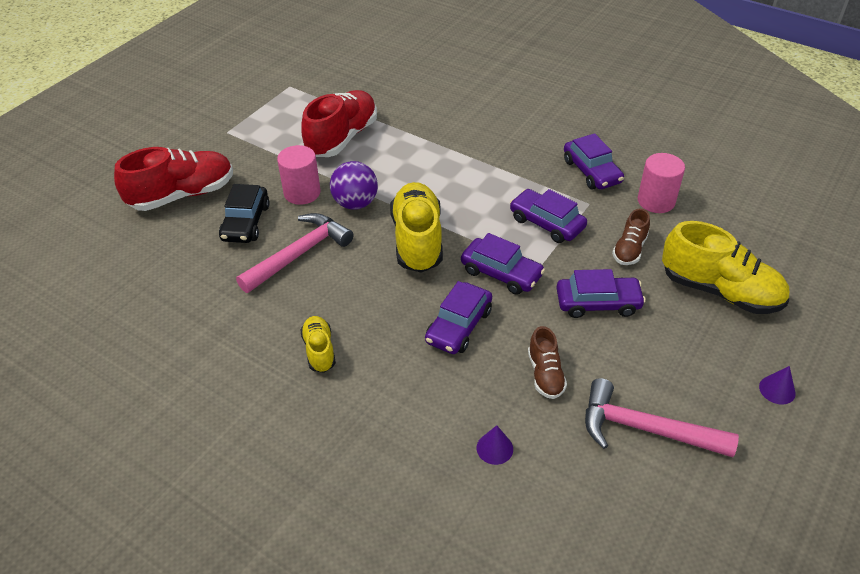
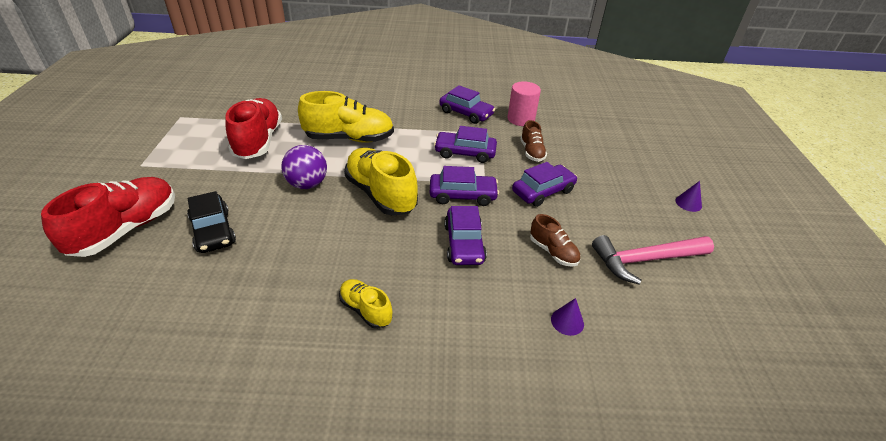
camera: 35 degrees left, 5 degrees down
(299, 254) = (286, 239): pink hammer -> none
(302, 193) = (252, 191): pink cylinder -> none
(720, 291) = (605, 158): yellow shoe -> yellow shoe (349, 138)

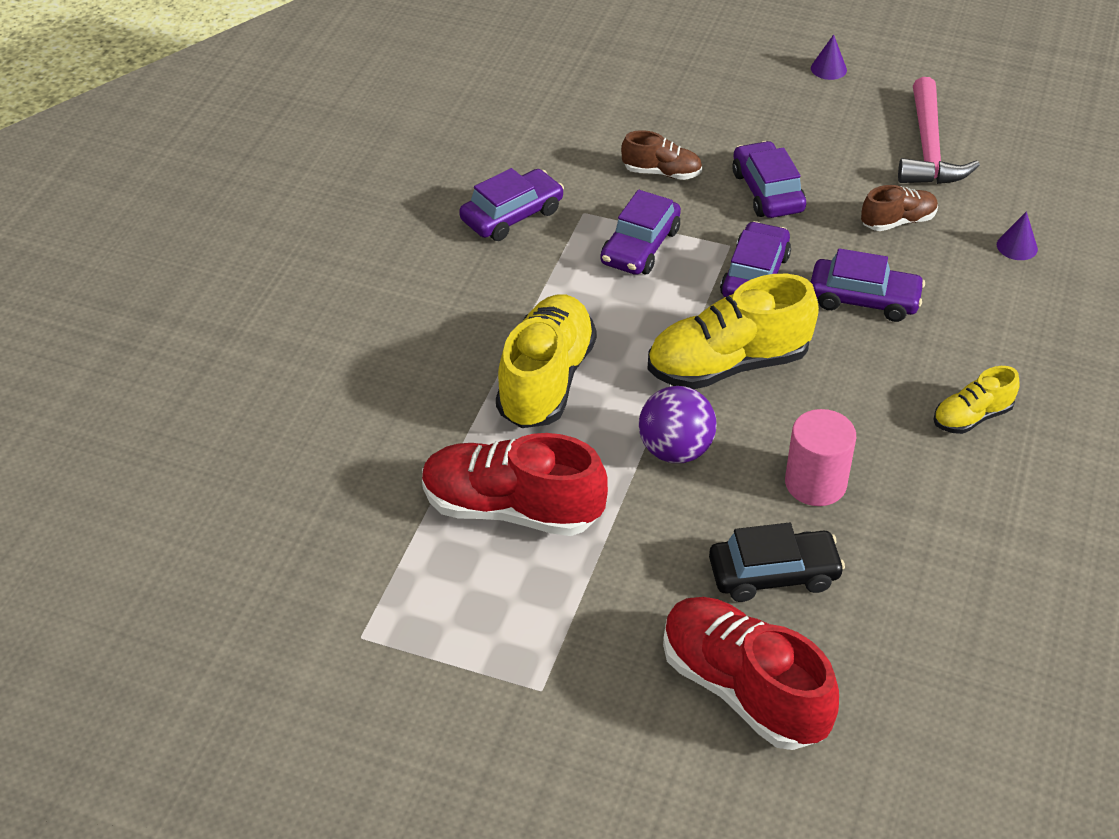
camera: 70 degrees left, 5 degrees up
(521, 119) = (557, 156): pink cylinder -> pink cylinder (815, 483)

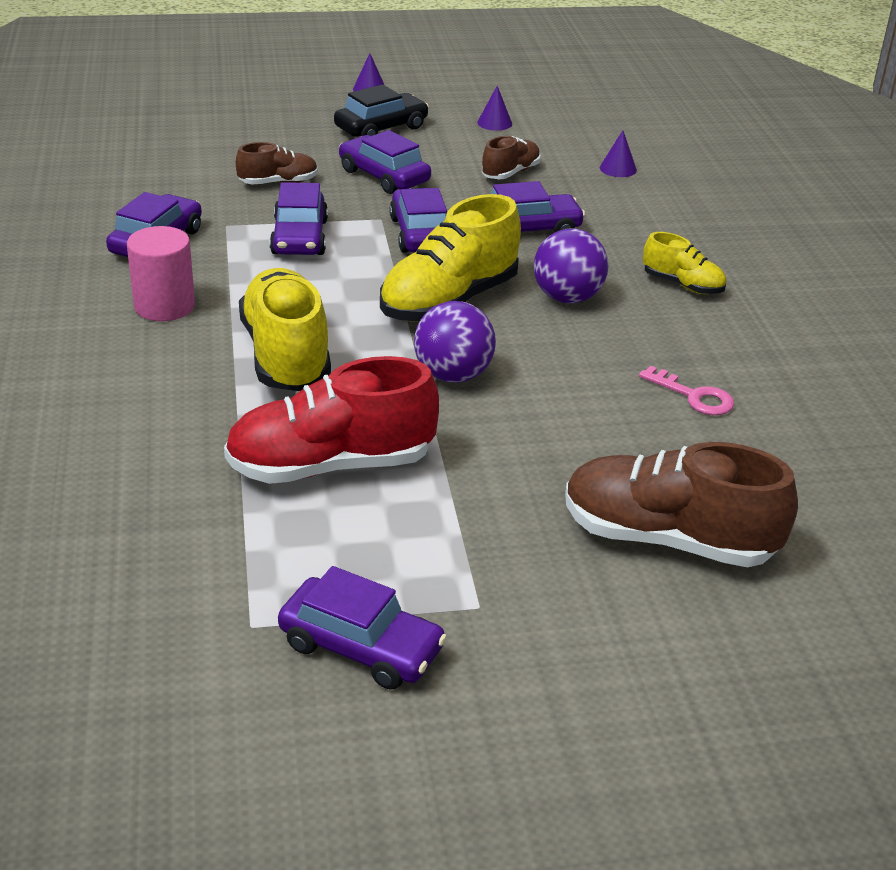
camera: 30 degrees left, 10 degrees down
(429, 688) = (361, 647): none -> purple car
(743, 689) = (667, 539): red shoe -> brown shoe
(773, 574) = (618, 442): black car -> black car (381, 128)
(815, 483) = (597, 365): pink cylinder -> pink cylinder (164, 306)
(843, 396) = (567, 298): none -> purple ball
(882, 550) = (694, 396): none -> pink key
(928, 148) = (494, 123): pink hammer -> purple cone
(972, 417) = (682, 285): yellow shoe -> yellow shoe turned 90 degrees counterclockwise

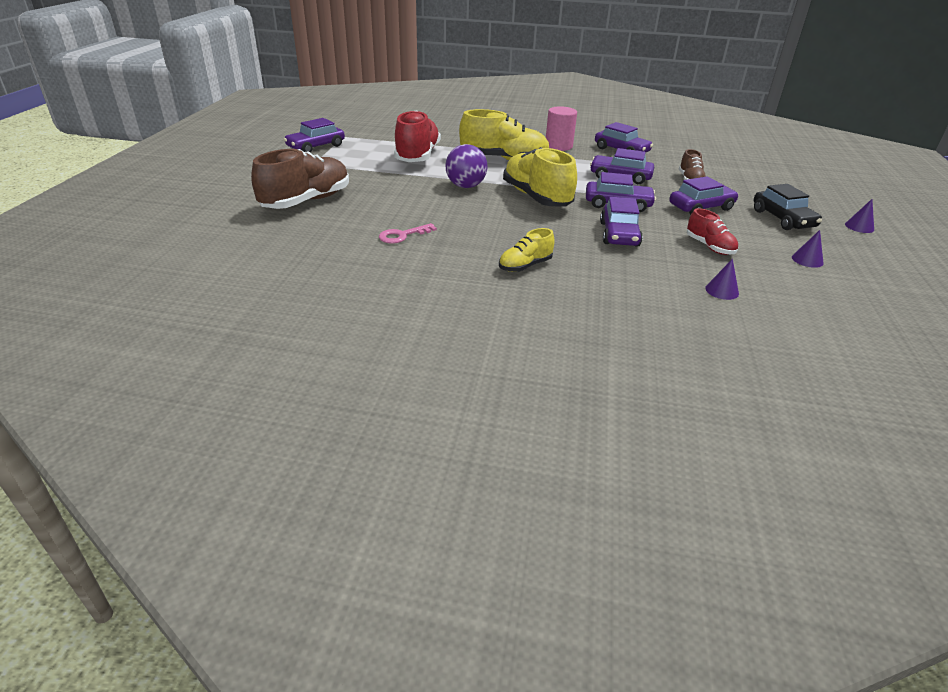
camera: 110 degrees right, 0 degrees up
(510, 173) = (709, 247): brown shoe -> red shoe
(567, 298) = (526, 227): purple ball -> none

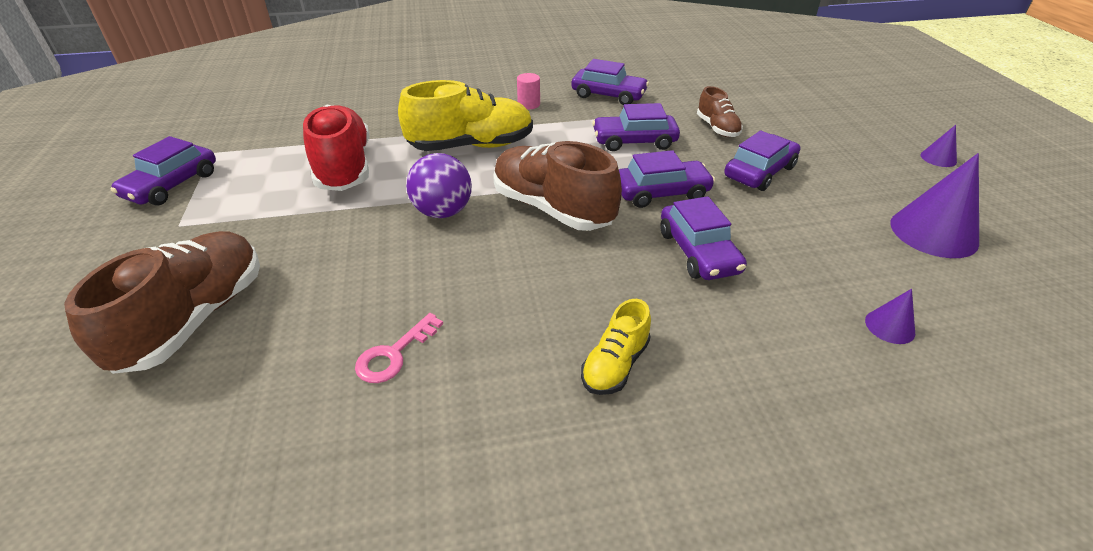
camera: 20 degrees left, 5 degrees up
(536, 197) = (552, 208): yellow shoe -> brown shoe
(558, 146) = (528, 104): pink cylinder -> pink cylinder, size x0.59
(709, 247) = (817, 242): red shoe -> none
(782, 219) = (857, 167): black car -> none
(807, 260) = (933, 232): purple cone -> purple cone, size x2.06

